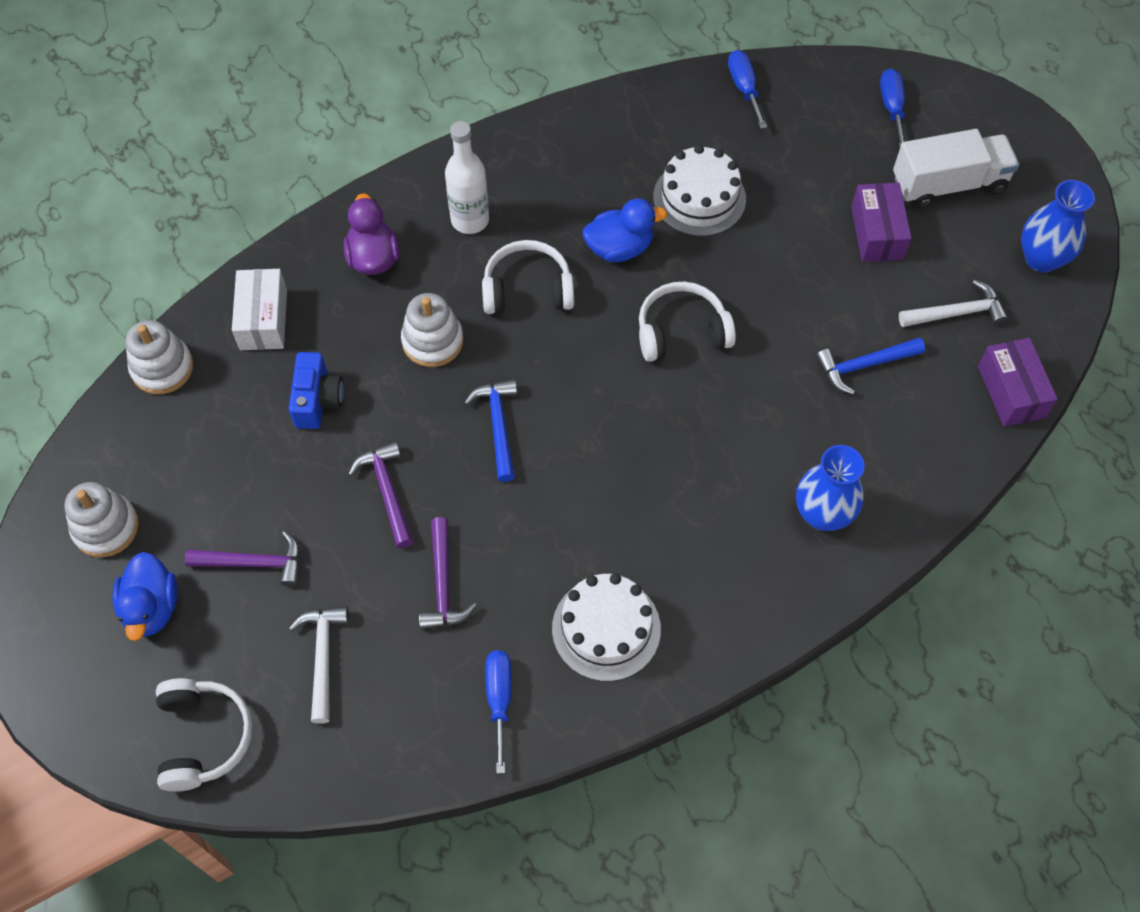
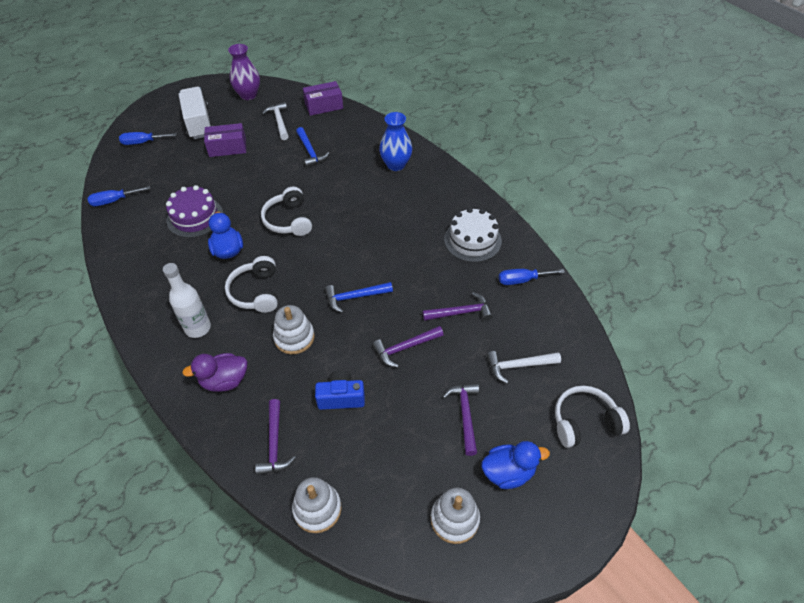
camera: 95 degrees left, 10 degrees down
(263, 319) = (274, 444): white box -> purple hammer
(699, 198) = (195, 217): white cake -> purple cake
(1041, 258) = (248, 95): blue vase -> purple vase

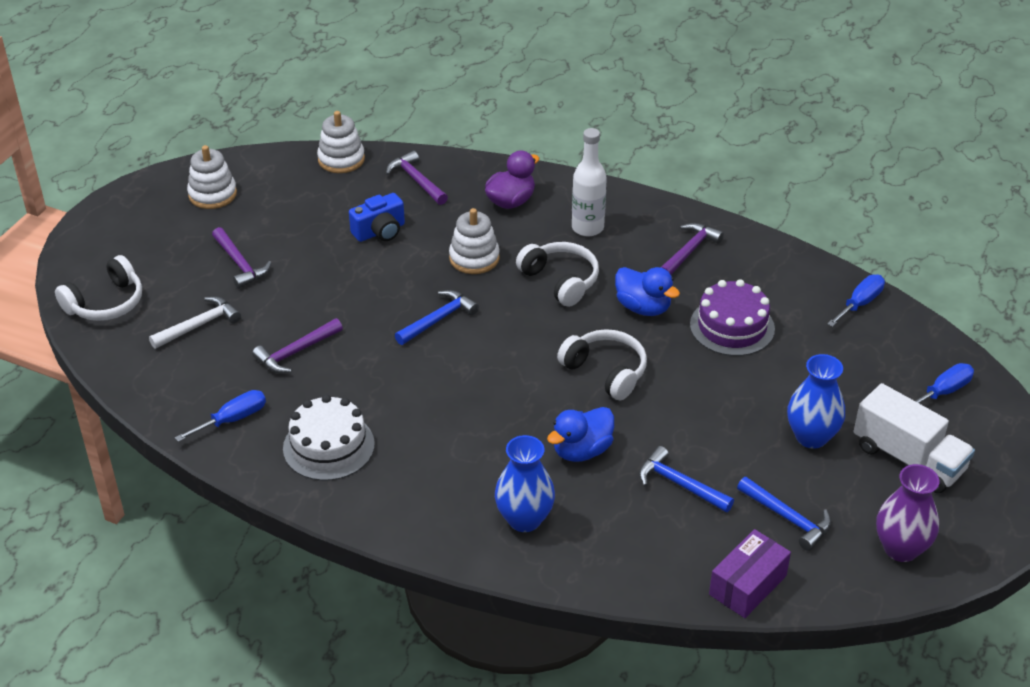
camera: 150 degrees right, 10 degrees down
(227, 148) = (811, 437): purple box -> blue vase
(279, 121) = (788, 518): white hammer -> blue hammer
(405, 348) = (341, 294): purple hammer -> purple hammer (689, 251)
(508, 472) = (175, 239): blue duck -> blue duck (581, 450)

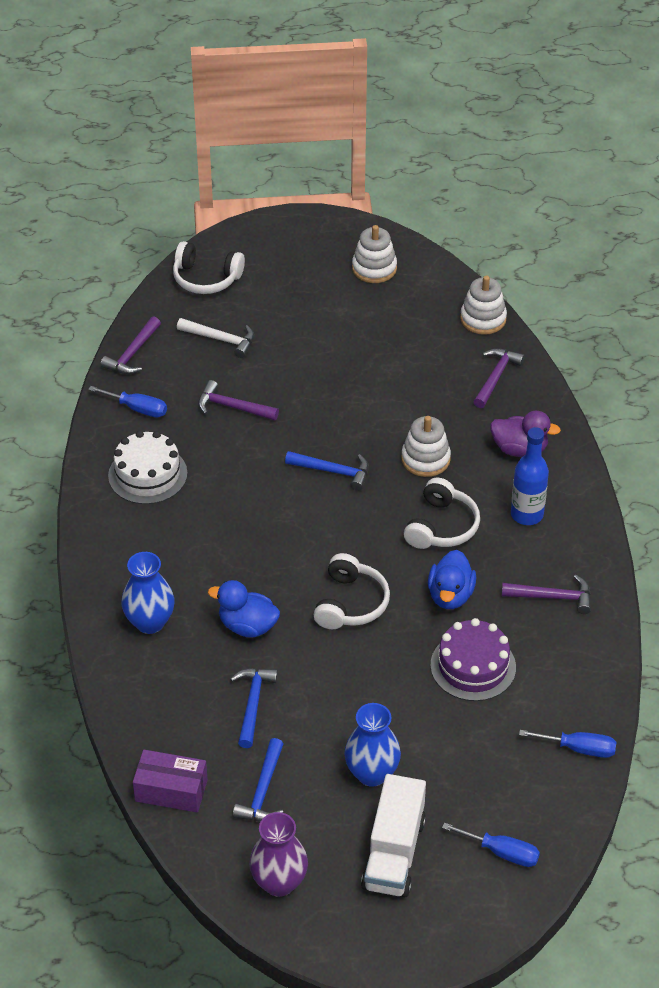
camera: 60 degrees right, 5 degrees up
(240, 264) = (306, 326): purple hammer -> purple hammer (132, 354)
(380, 231) = (411, 386): blue camera -> none
(587, 228) = (527, 514): white bottle -> blue bottle

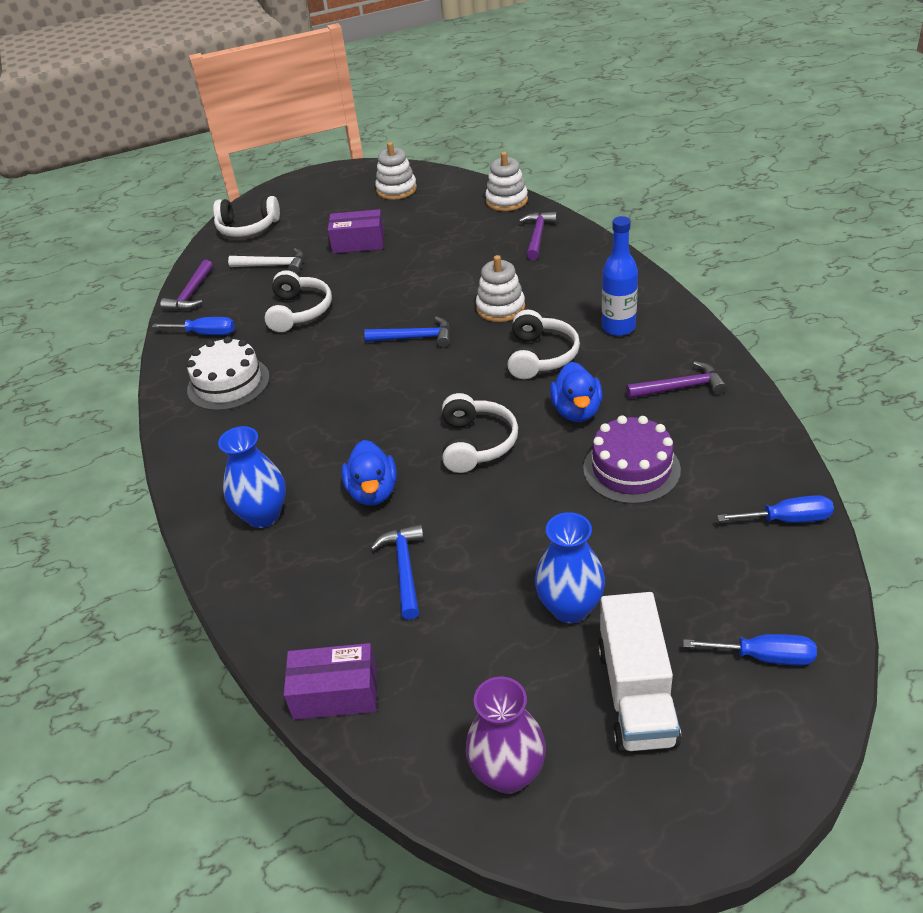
camera: 10 degrees left, 5 degrees down
(232, 407) = (299, 311): purple hammer -> white headphones
(247, 626) = (373, 492): blue duck -> blue duck turned 105 degrees counterclockwise
(263, 791) = (448, 663): blue hammer -> none
(313, 334) = (358, 243): none -> purple box
(519, 449) = (585, 280): purple duck -> none

